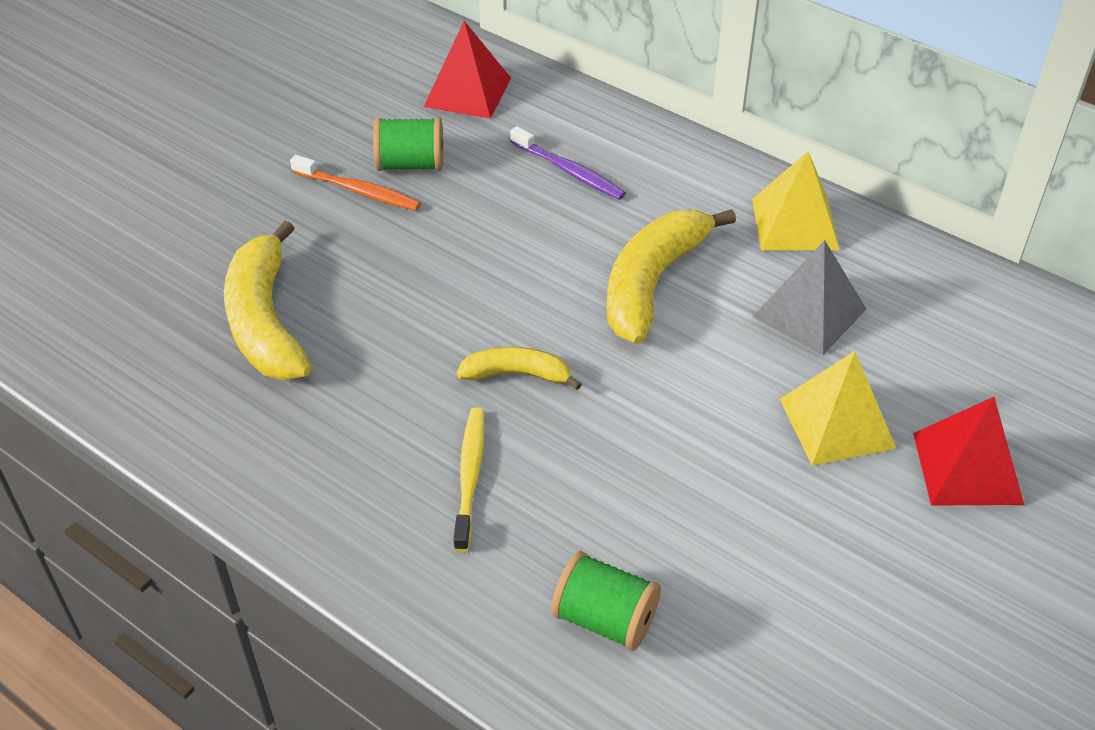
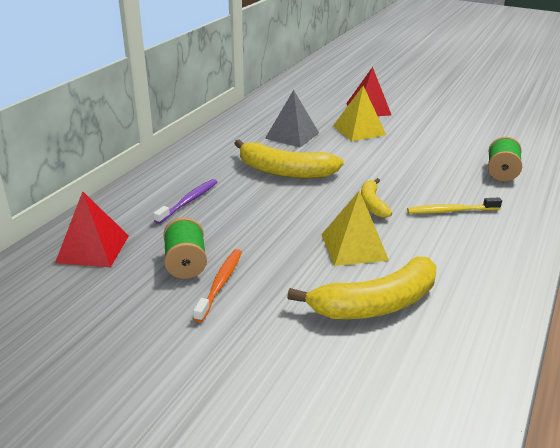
camera: 100 degrees left, 15 degrees down
(795, 223) = (227, 139): yellow pyramid -> yellow pyramid (354, 247)

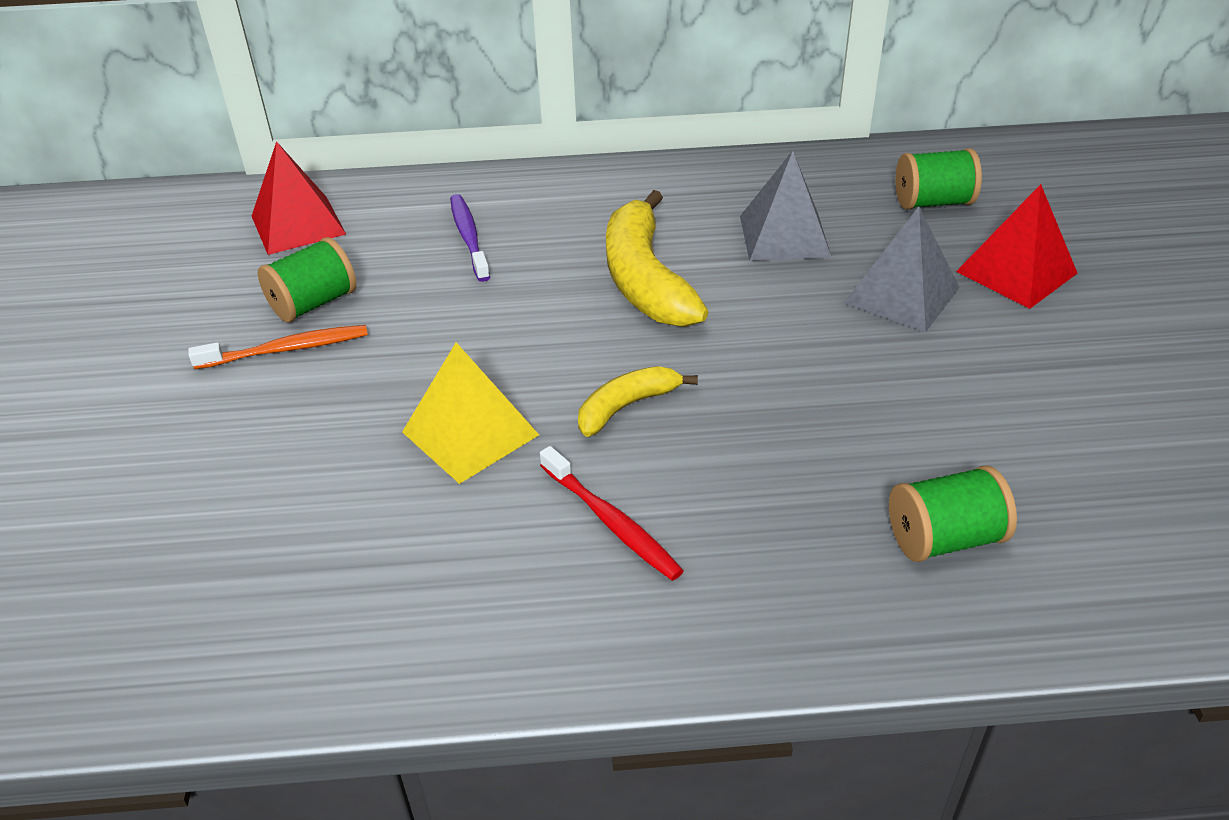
camera: 60 degrees right, 10 degrees up
(188, 201) = (469, 238): purple toothbrush -> purple toothbrush turned 105 degrees counterclockwise
(307, 105) = (933, 202): none -> green spool
(359, 130) = (901, 295): yellow pyramid -> grey pyramid
(375, 304) = (328, 508): yellow banana -> none
(445, 231) = (611, 521): none -> red toothbrush
(451, 211) = (694, 509): yellow toothbrush -> none

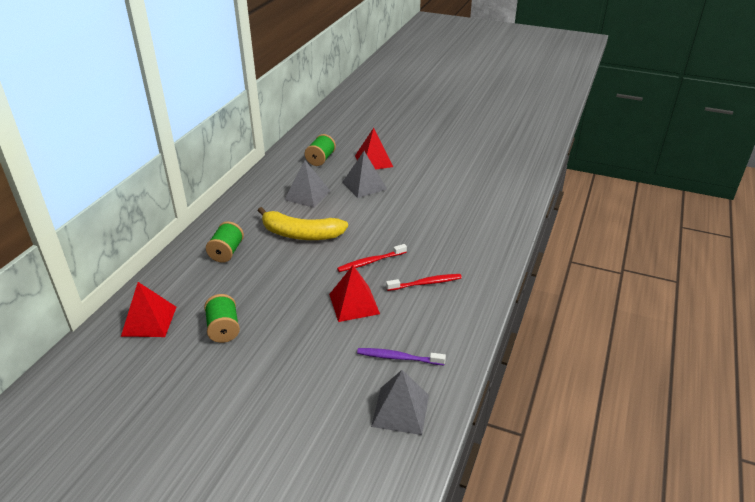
camera: 65 degrees left, 5 degrees down
(170, 622) = (400, 410): none -> grey pyramid
(286, 349) = (251, 345): orange toothbrush -> none
(469, 238) = (222, 270): purple toothbrush -> purple toothbrush (399, 358)
(470, 433) = (354, 304): yellow pyramid -> red pyramid
(627, 406) = (371, 262): yellow banana -> red toothbrush
(944, 539) = (477, 222): green spool -> green spool (227, 252)

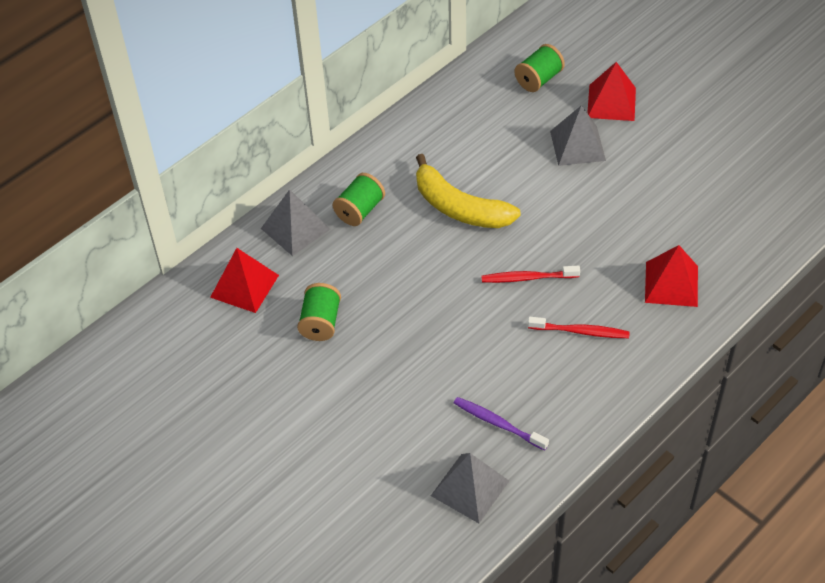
camera: 25 degrees right, 15 degrees up
(307, 195) = (494, 142): grey pyramid -> grey pyramid (295, 228)
(354, 304) = (480, 334): red pyramid -> red pyramid (671, 284)

